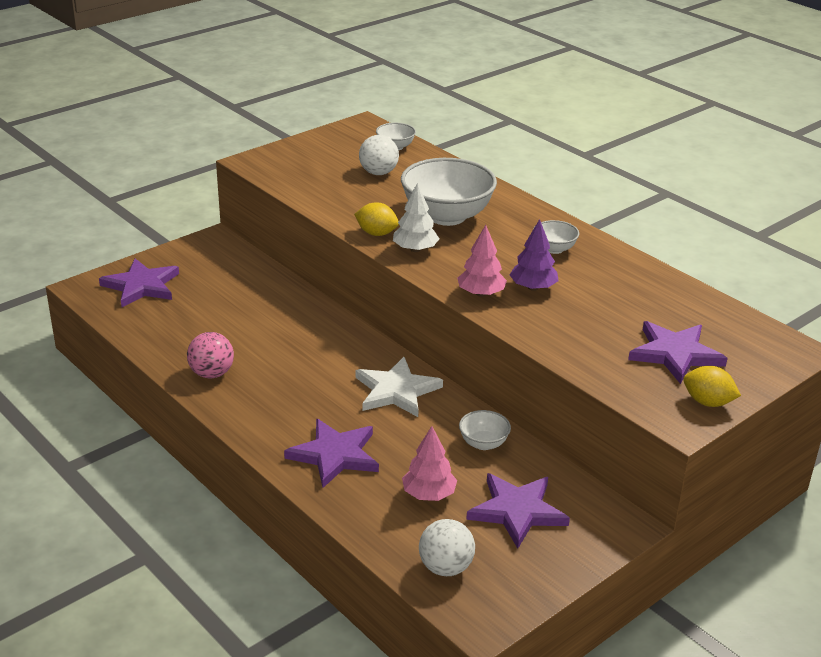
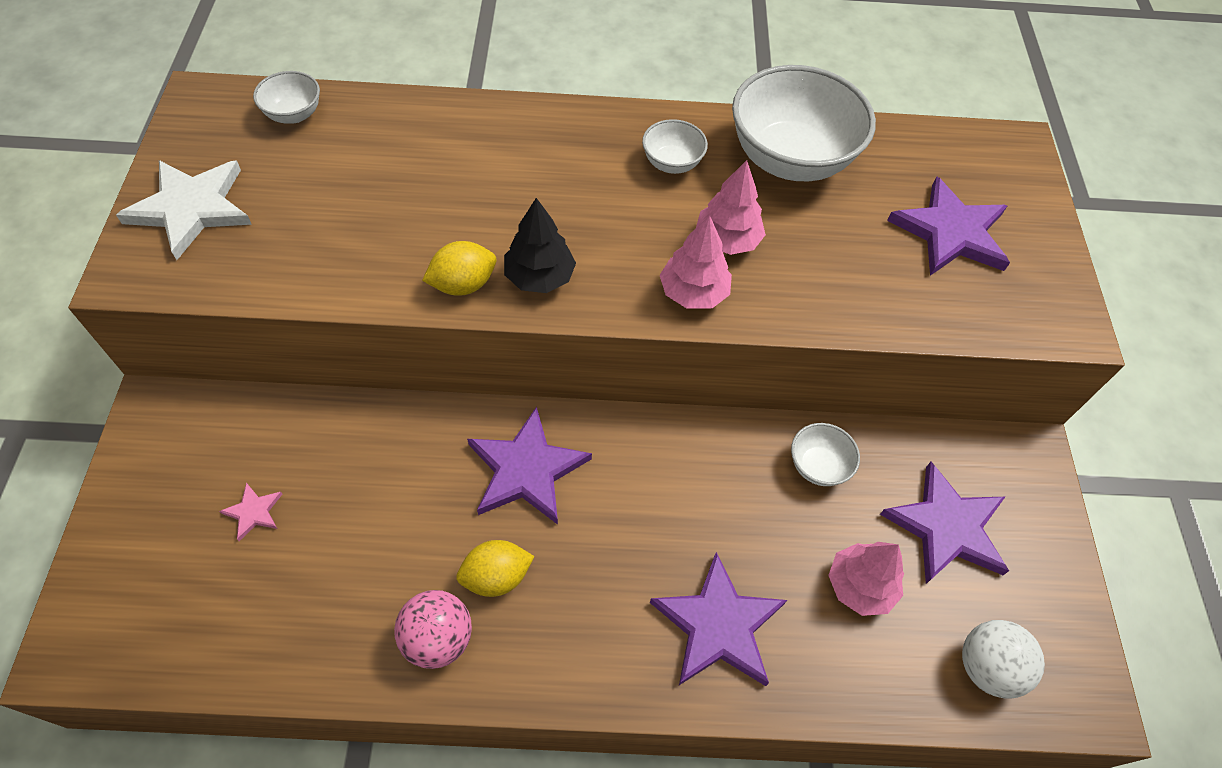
camera: 50 degrees left, 25 degrees up
(141, 286) = (154, 576): purple star -> purple star (526, 470)
(203, 291) = (253, 512): none -> pink star
(378, 173) = (331, 175): white ball -> none
(396, 391) = (659, 470): white star -> white star (191, 208)
(415, 249) = (539, 277): white tree -> black tree
(447, 216) = (503, 193): white bowl -> white bowl (790, 159)
(533, 287) = (727, 240): purple tree -> pink tree
(707, 402) = (1050, 276): yellow lemon -> yellow lemon (496, 577)

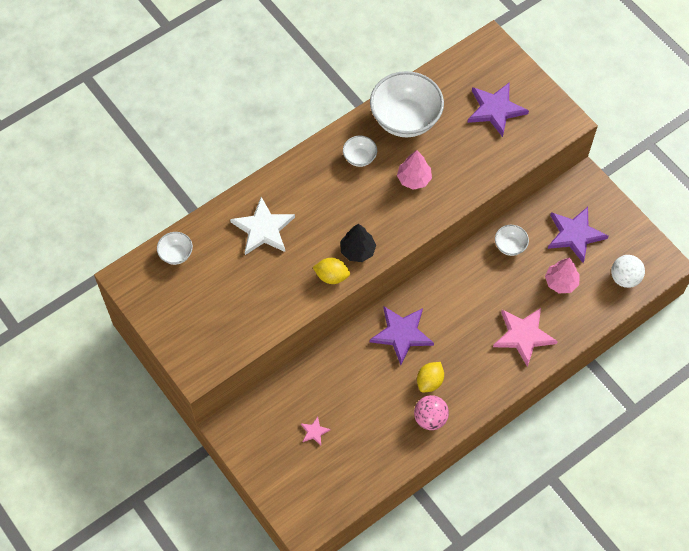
camera: 35 degrees left, 5 degrees up
(191, 208) = (187, 328): white star -> white star (263, 229)
(463, 284) = (332, 276): yellow lemon -> yellow lemon turned 75 degrees clockwise
(693, 292) = (421, 212): pink tree -> none
(718, 625) = (523, 336): purple star -> pink star

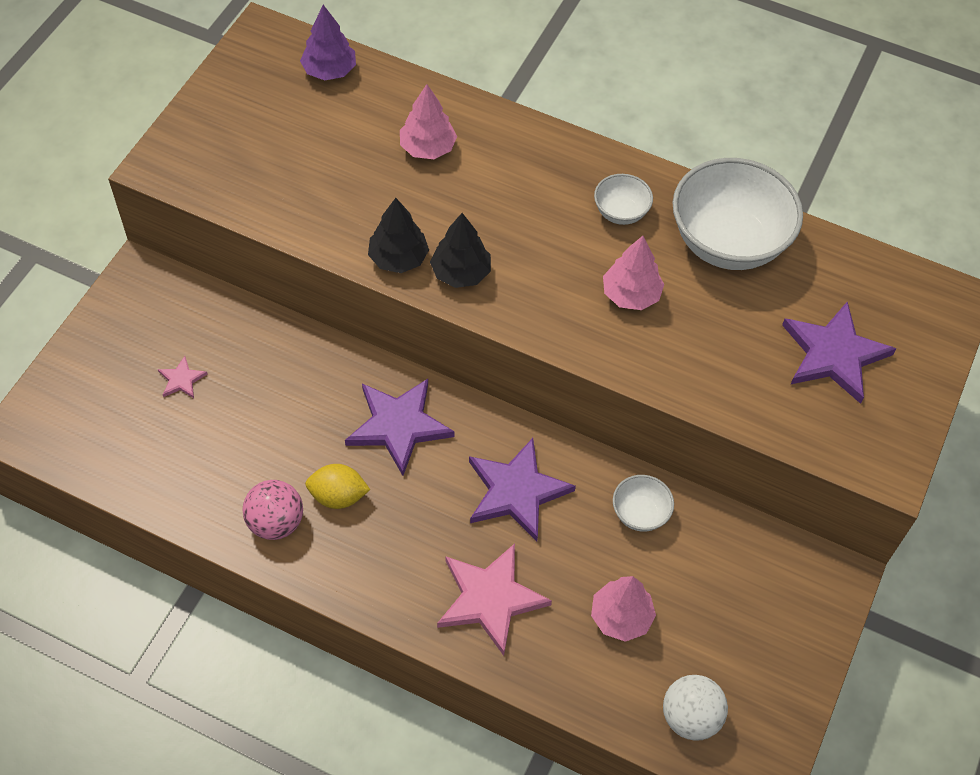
camera: 60 degrees right, 5 degrees down
(176, 254) = (329, 70): white bowl -> purple tree
(263, 229) = (427, 148): white star -> pink tree
(332, 276) = (398, 258): yellow lemon -> black tree
(575, 235) = (722, 603): purple star -> purple star (516, 491)

